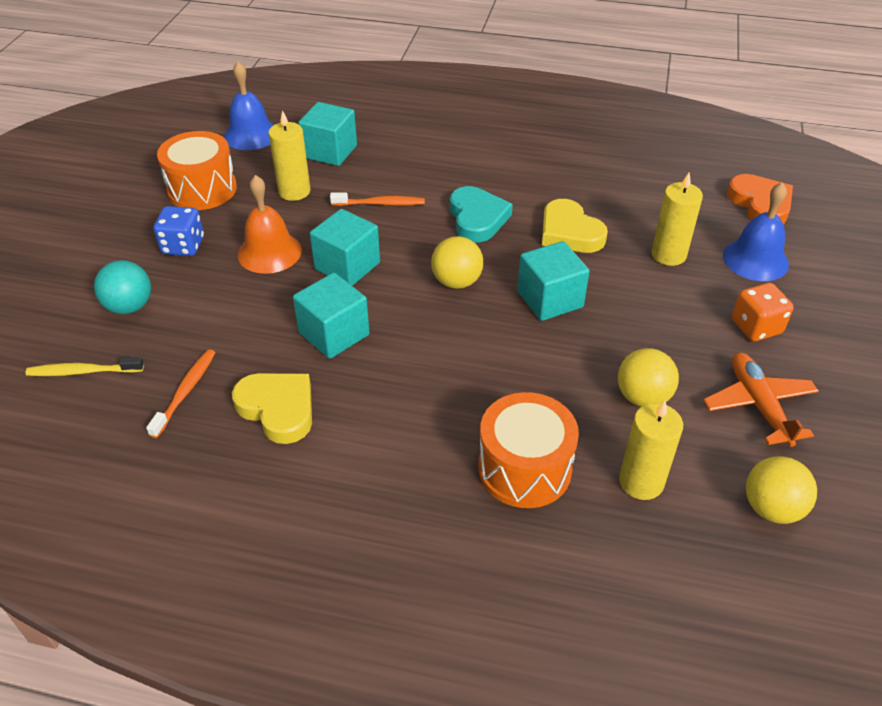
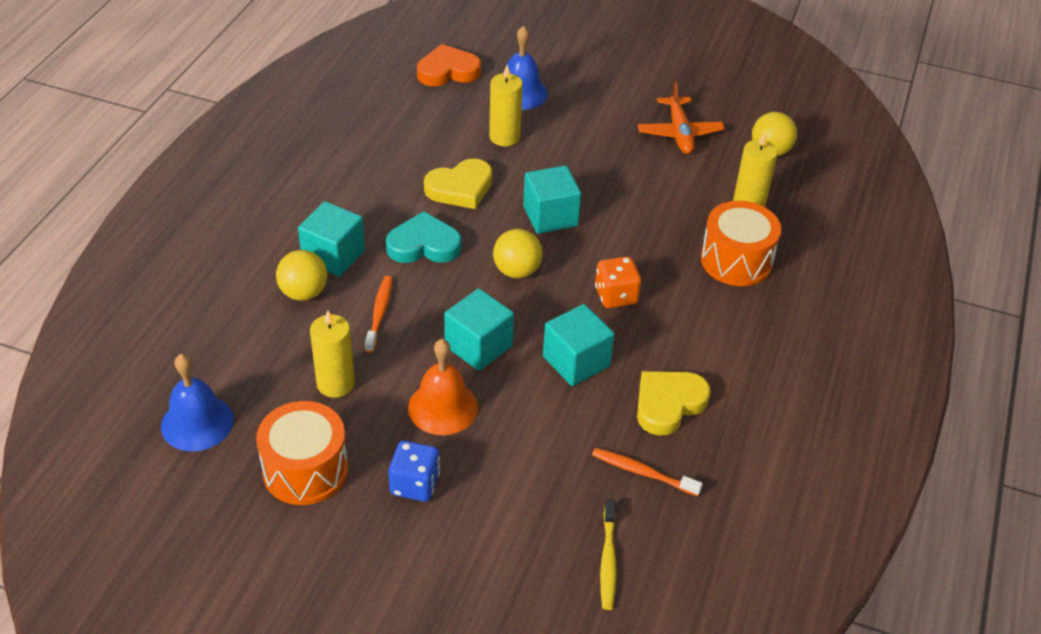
camera: 85 degrees left, 0 degrees up
(129, 306) = (512, 528): turquoise ball -> none
(330, 151) = (264, 349): turquoise cube -> turquoise cube (333, 255)
(642, 397) = (668, 187): yellow ball -> yellow ball (304, 293)
(756, 327) = (599, 113): orange dice -> orange dice (616, 296)
(758, 405) = (679, 133): orange plane -> orange plane turned 90 degrees counterclockwise

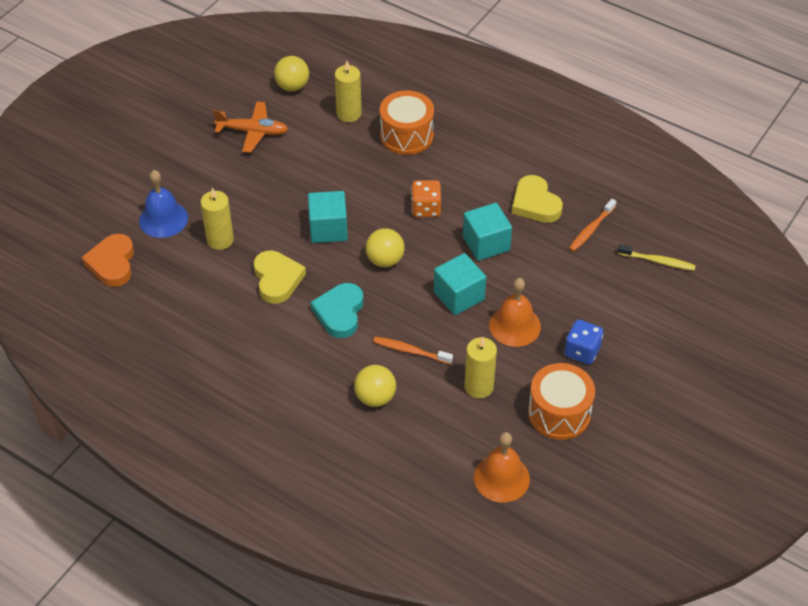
camera: 75 degrees left, 5 degrees up
(197, 423) = (501, 478): blue bell -> orange bell
(333, 255) = (336, 373): turquoise cube -> none

